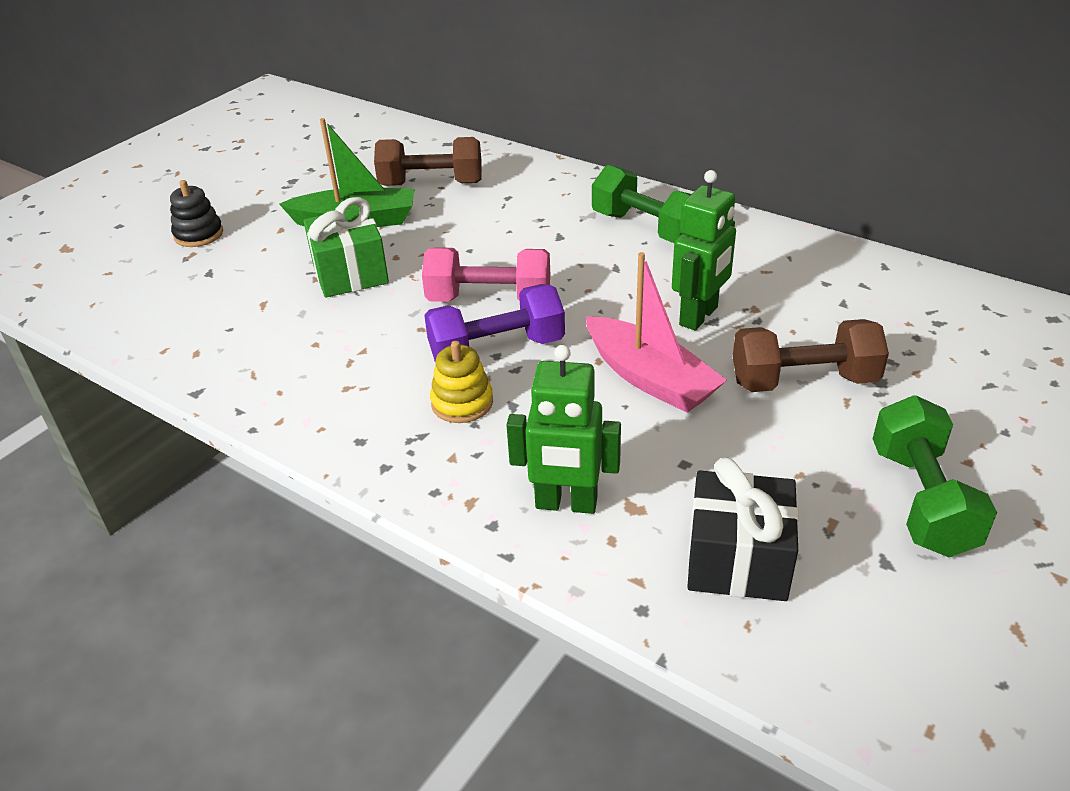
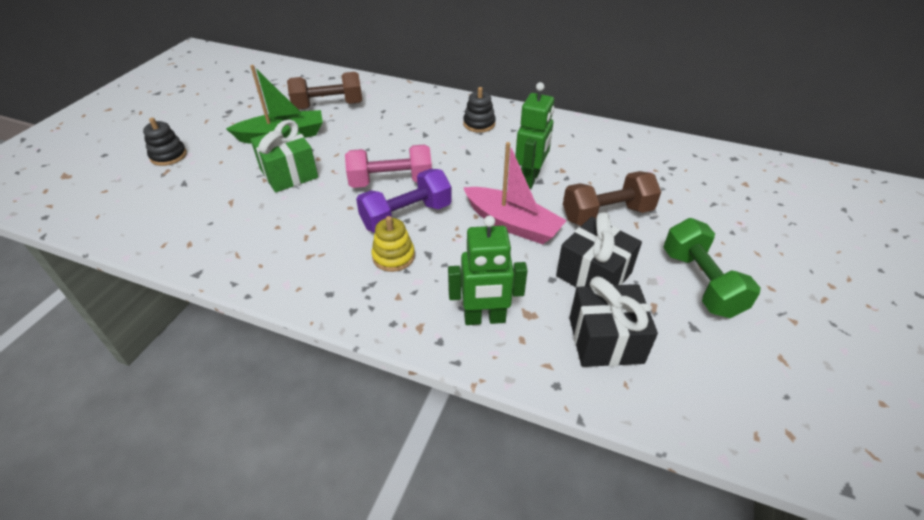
camera: 15 degrees left, 5 degrees up
(646, 228) = (479, 124): green dumbbell -> black stacking toy
(752, 465) = (593, 274): none -> black gift

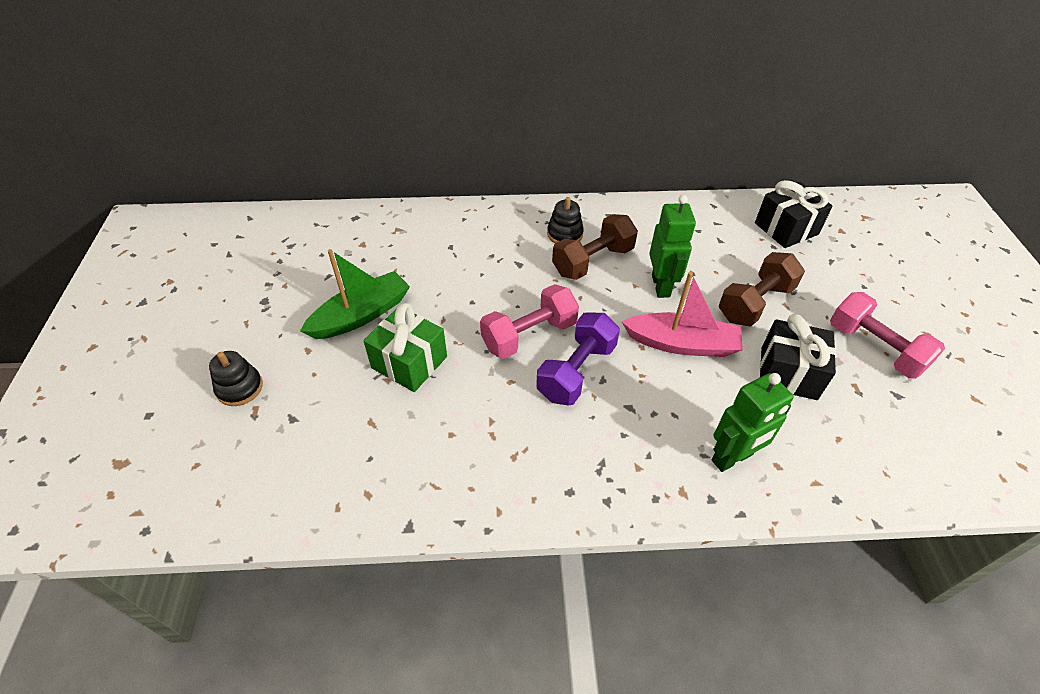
camera: 25 degrees left, 5 degrees up
(328, 106) = (383, 258): brown dumbbell -> brown dumbbell (593, 261)
(393, 256) = (600, 423): yellow stacking toy -> none
(605, 340) = (843, 437): black gift -> black gift (786, 229)
(700, 283) = (874, 348): green dumbbell -> pink dumbbell

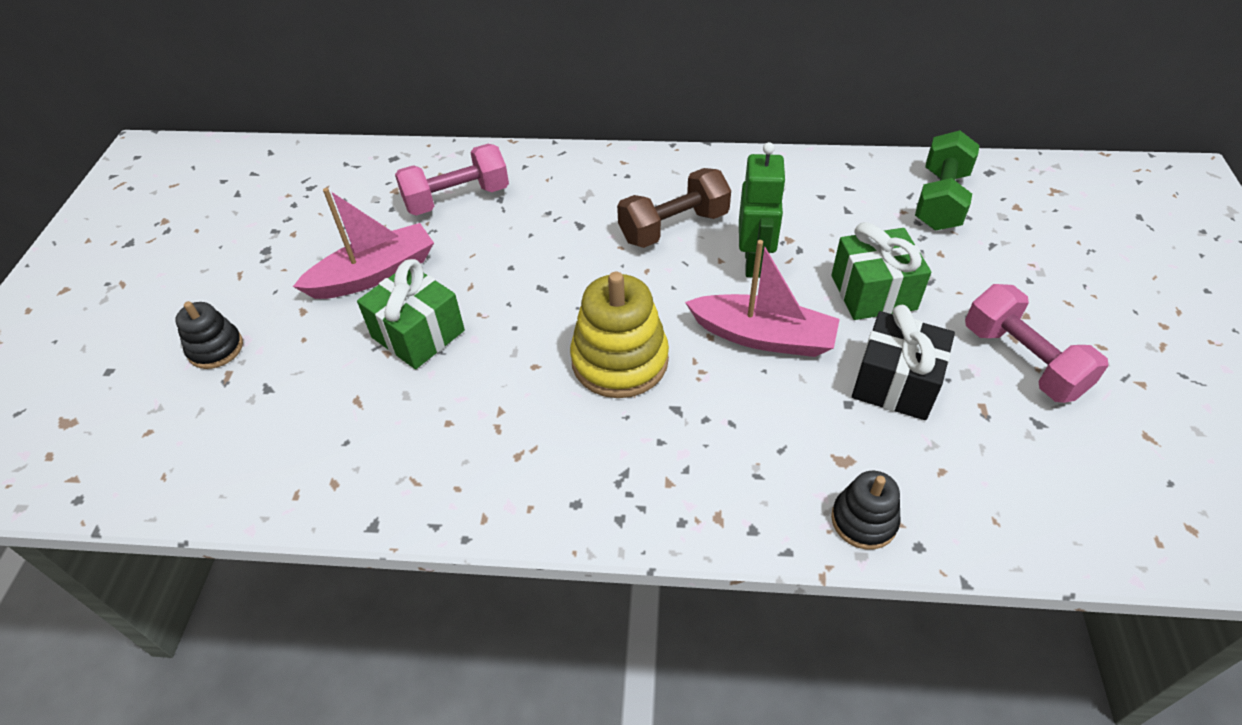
camera: 10 degrees right, 0 degrees up
(361, 315) = (374, 274): green boat -> pink boat
(529, 335) = (571, 312): pink dumbbell -> pink dumbbell (457, 198)
(565, 234) = (646, 191): black stacking toy -> black stacking toy (863, 520)
(576, 371) = (620, 360): purple dumbbell -> yellow stacking toy
(732, 458) = (793, 482): green robot -> none
(755, 303) = (873, 292): brown dumbbell -> green gift
(786, 229) = (940, 200): black gift -> green dumbbell

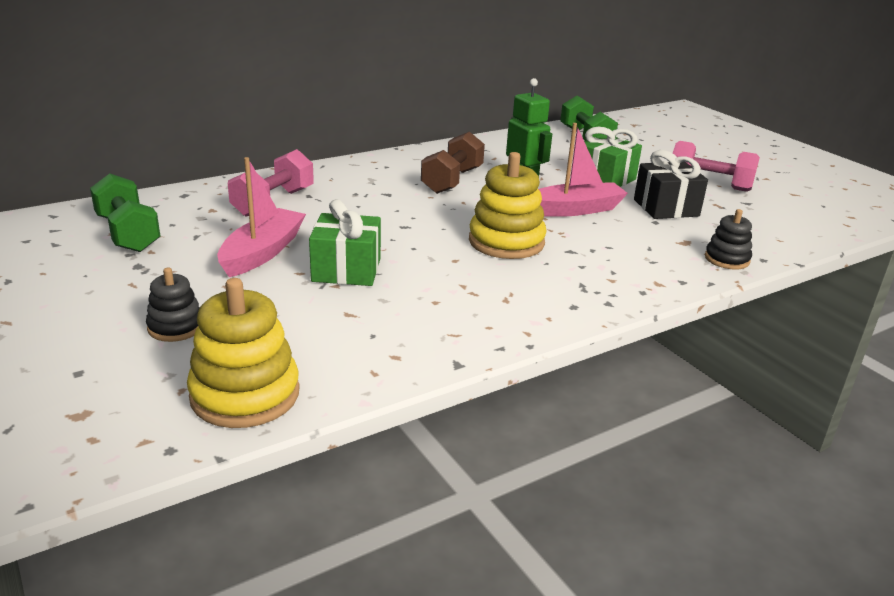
camera: 40 degrees left, 20 degrees down
(180, 465) = (245, 394): none -> yellow stacking toy
(298, 201) = (128, 234): none -> green dumbbell

